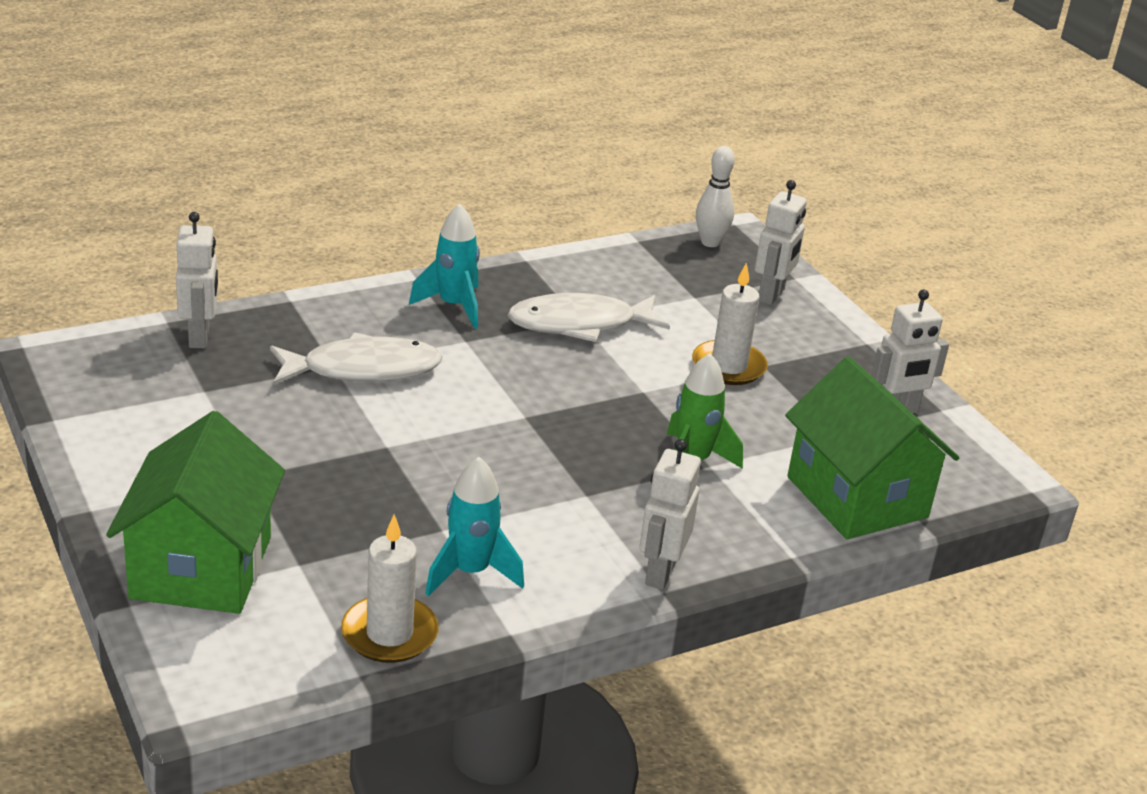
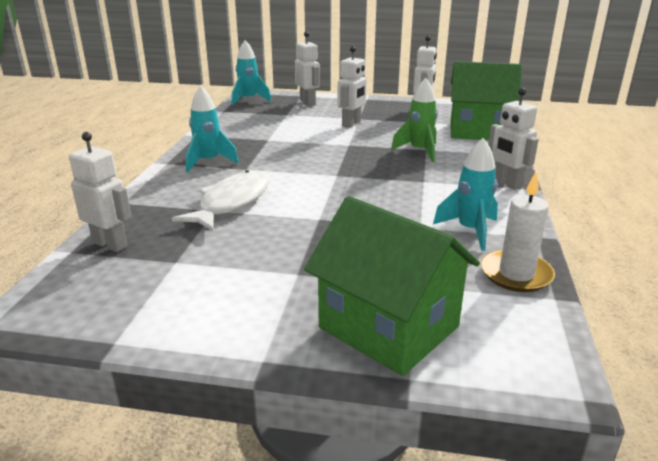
camera: 50 degrees left, 5 degrees down
(580, 324) = (273, 140): white fish -> none
(710, 242) = (249, 100): white bowling pin -> turquoise rocket
(728, 366) = (351, 124): white candle -> white robot

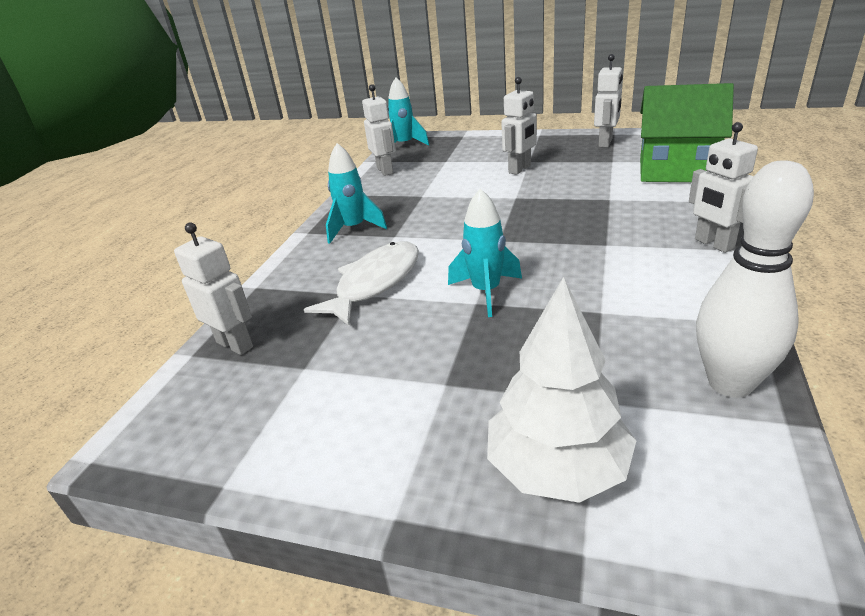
camera: 10 degrees right, 5 degrees up
(308, 102) = (470, 144): white robot -> white robot (385, 171)
(388, 327) = (557, 468): green house -> white tree
(419, 151) = (601, 202): green rocket -> none
(470, 231) = (666, 316): turquoise rocket -> turquoise rocket (486, 292)
(516, 274) = (730, 383): white candle -> white bowling pin

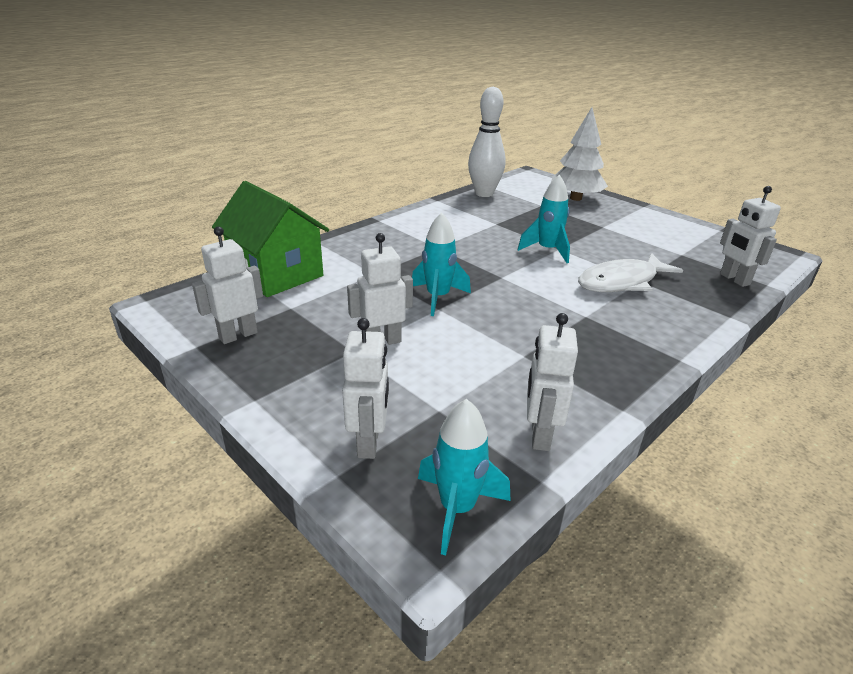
camera: 155 degrees left, 0 degrees up
(354, 229) = (624, 341): turquoise rocket -> turquoise rocket (438, 297)
(713, 244) = (383, 225): white robot -> white robot (369, 442)

